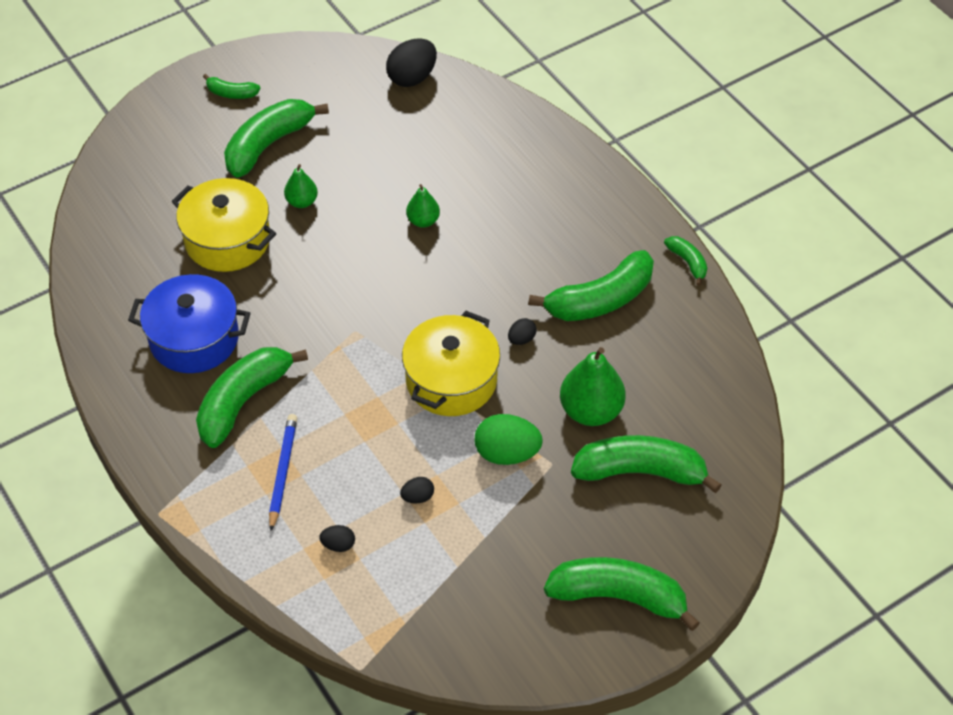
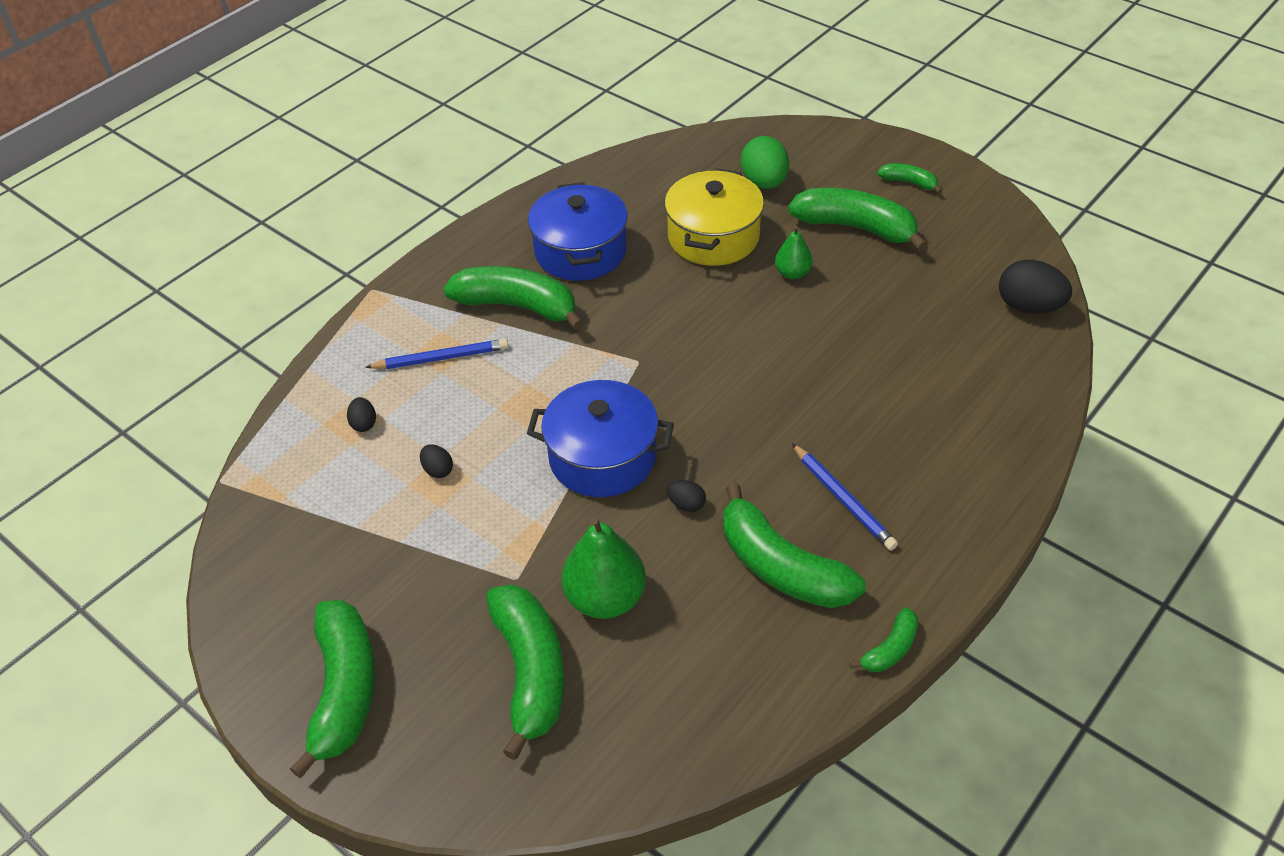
camera: 75 degrees right, 5 degrees down
(231, 93) = (909, 182): green banana -> green banana turned 120 degrees clockwise
(423, 221) = (818, 373): green pear -> none
(451, 380) = (602, 457): yellow pot -> blue pot
(507, 453) = (518, 532): green egg -> green egg (764, 182)
(553, 246) = (843, 499): none -> blue pencil

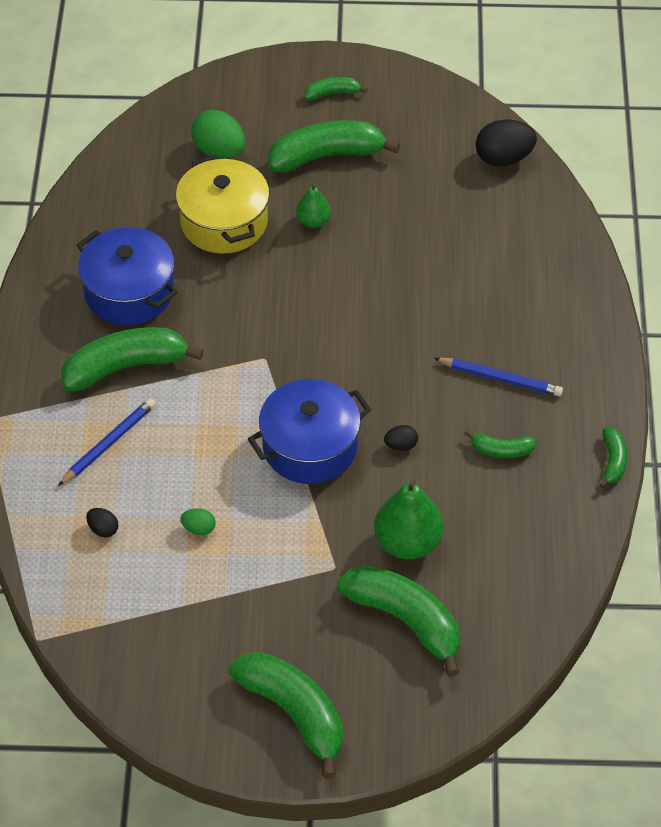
camera: 40 degrees left, 5 degrees up
(438, 470) = (199, 528): black egg -> green egg
(781, 567) = (501, 450): green banana -> green banana, size x0.49

